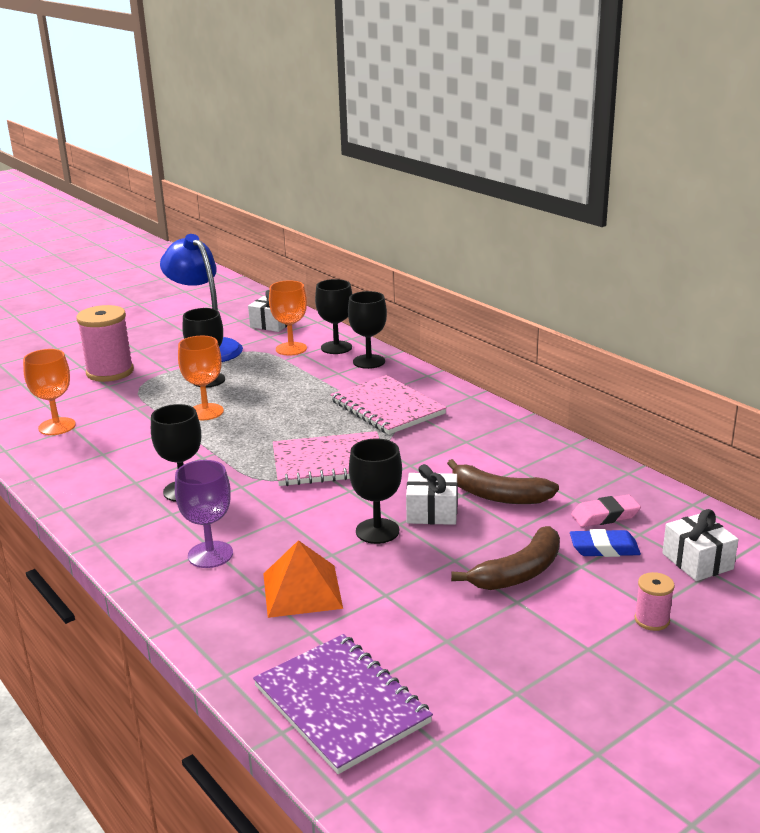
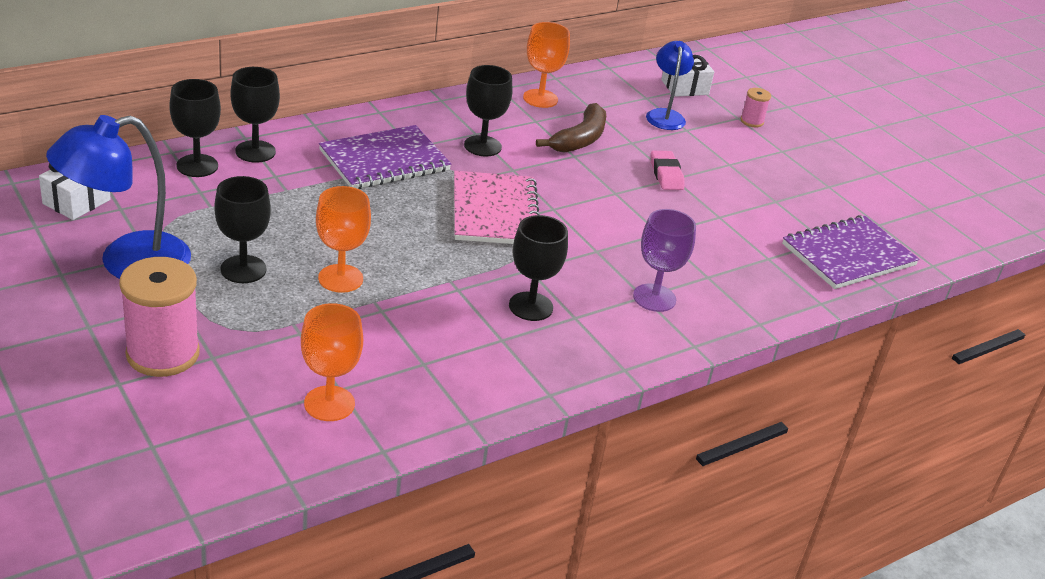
camera: 90 degrees left, 10 degrees up
(291, 349) = (179, 197): orange goblet -> orange goblet (540, 98)
(302, 590) = (713, 254): orange pyramid -> none
(377, 531) = (627, 205): black goblet -> black goblet (482, 146)
(387, 407) = (384, 160): pink notebook -> purple notebook
(432, 512) = (601, 174): white gift -> none
(519, 572) = (693, 155): brown banana -> none
(604, 548) = (665, 115): blue eraser -> blue lamp
(605, 516) = (619, 103): pink eraser -> pink eraser (666, 174)

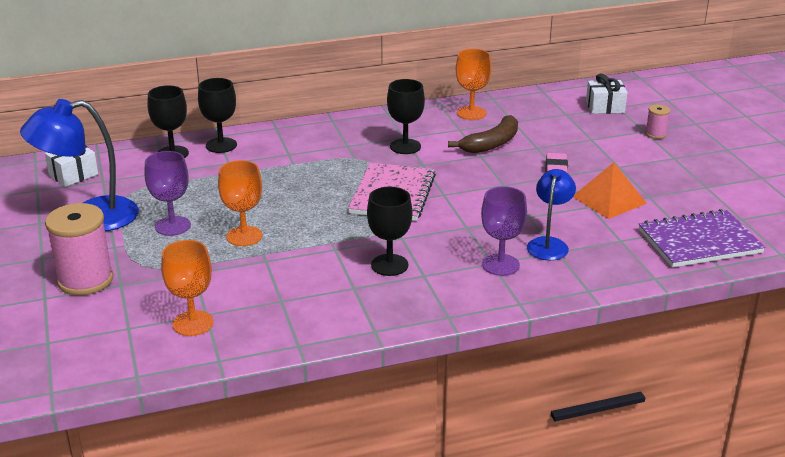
camera: 20 degrees right, 5 degrees down
(243, 269) = (172, 226): black goblet -> purple goblet
(384, 160) = (319, 154): purple notebook -> none
(665, 115) = (576, 128): blue lamp -> blue lamp (549, 244)
(736, 207) = (609, 199): none -> orange pyramid

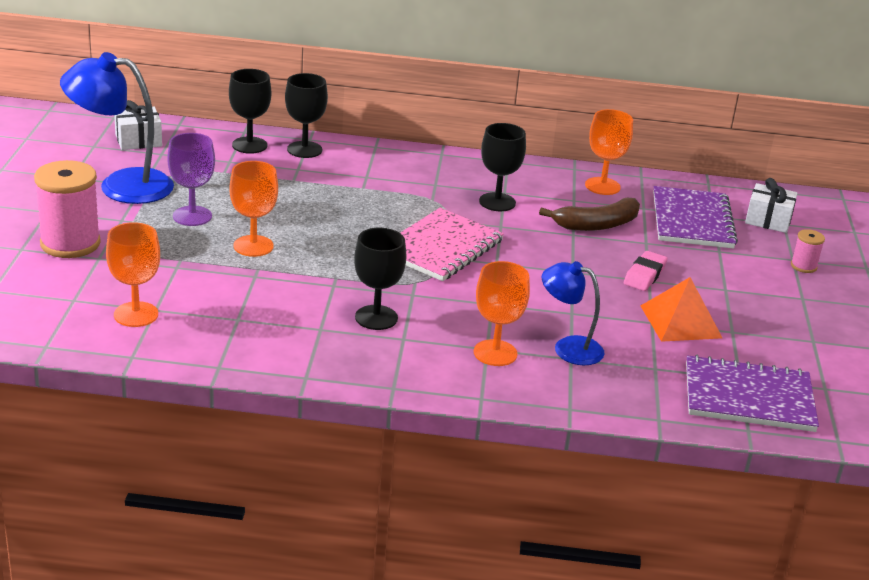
camera: 20 degrees right, 0 degrees up
(500, 265) = (495, 353): purple goblet -> orange goblet
(549, 244) = (568, 348): blue lamp -> blue lamp turned 105 degrees counterclockwise
(554, 121) = (692, 220): none -> purple notebook

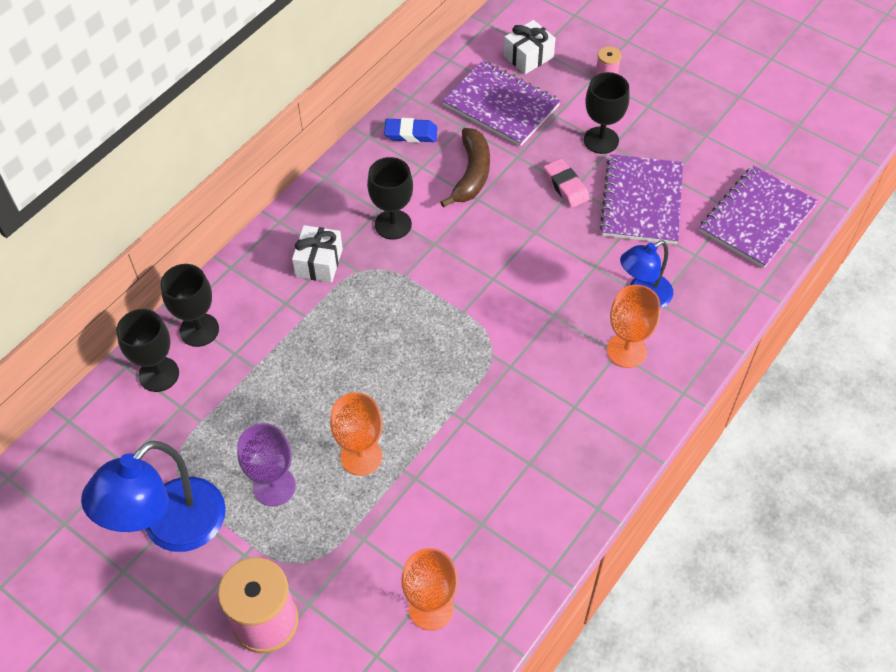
camera: 55 degrees left, 25 degrees up
(138, 140) = (80, 474): white gift -> white gift (319, 262)
(376, 318) = (533, 412): black goblet -> black goblet (601, 140)
(441, 247) = (446, 307): pink notebook -> none
(602, 186) = (411, 134): orange goblet -> blue eraser
(680, 321) = (642, 201): orange pyramid -> purple notebook

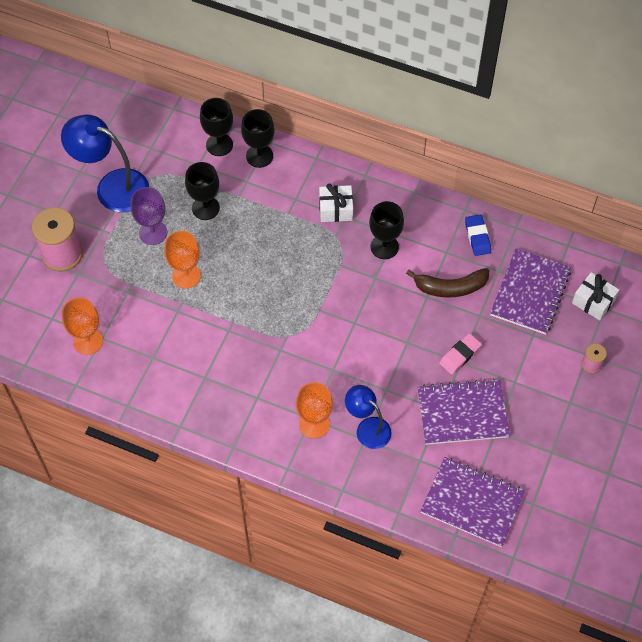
camera: 75 degrees right, 5 degrees up
(601, 140) = (518, 372): black goblet -> black goblet (205, 208)

